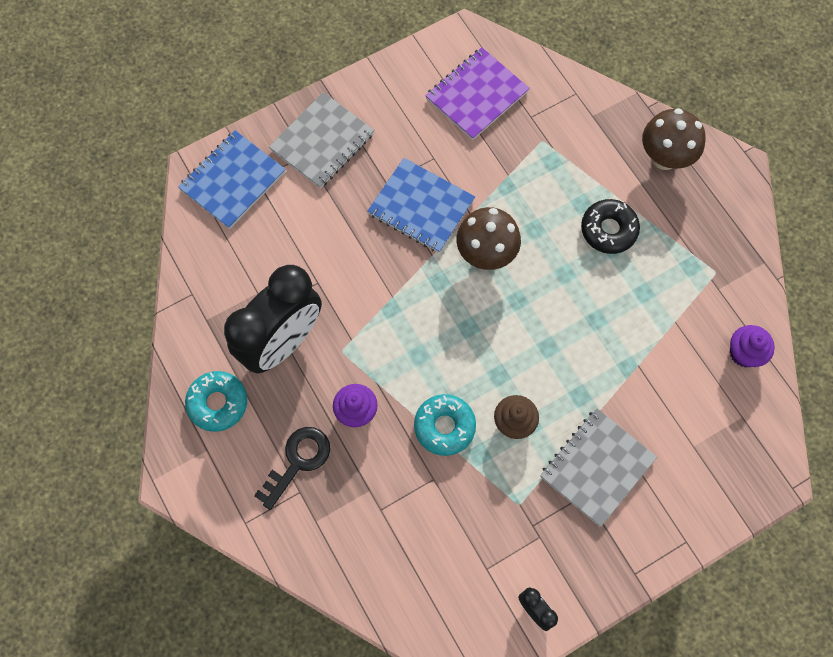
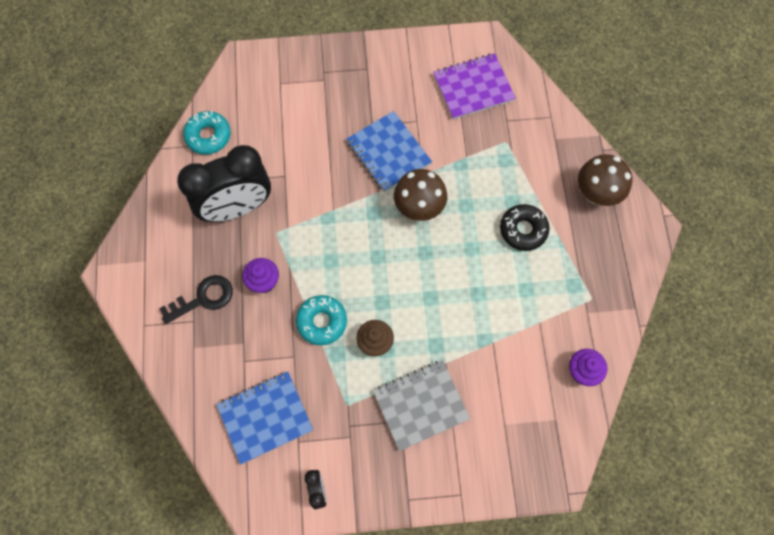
camera: 25 degrees right, 0 degrees up
(218, 403) = (169, 231): turquoise donut -> turquoise donut (208, 136)
(233, 181) = (262, 77): blue notebook -> blue notebook (265, 417)
(322, 142) = (341, 76): grey notebook -> none

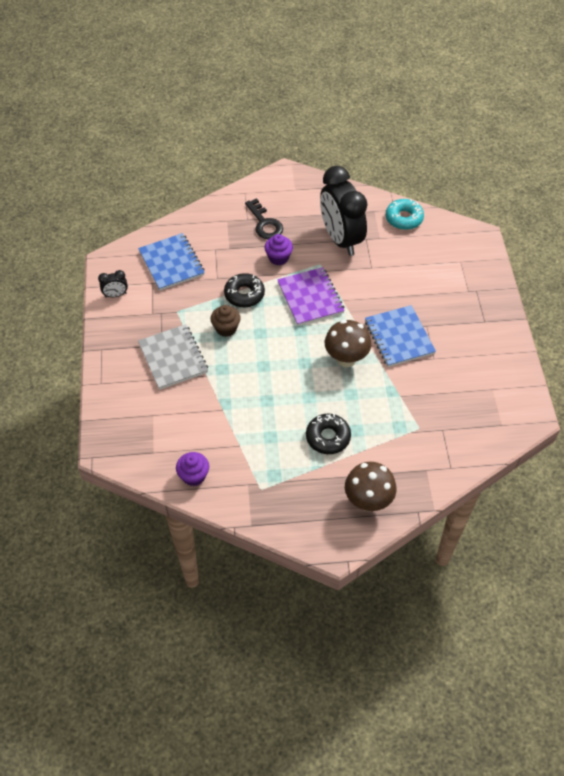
camera: 90 degrees right, 15 degrees down
(322, 322) = (244, 294): turquoise donut -> black donut
(388, 153) = (399, 337): blue notebook -> blue notebook turned 75 degrees counterclockwise
(473, 88) = (475, 403): purple notebook -> purple notebook (310, 298)

